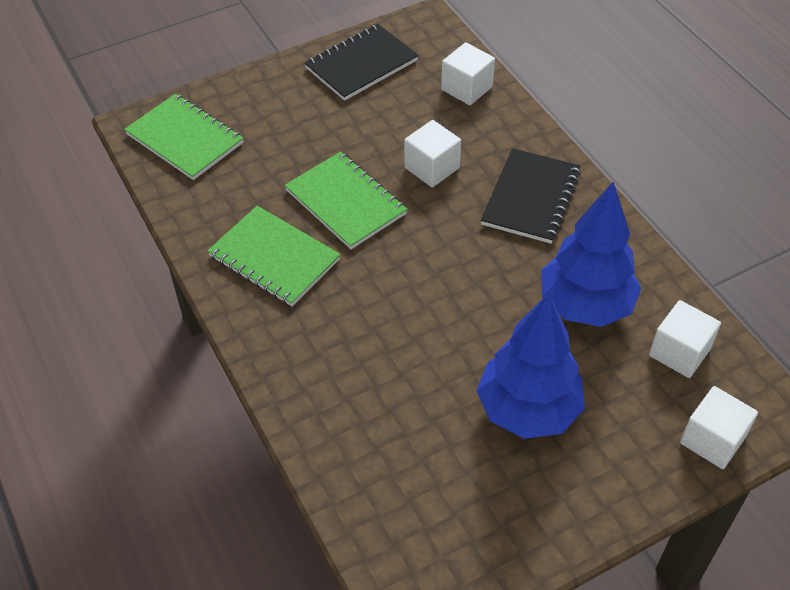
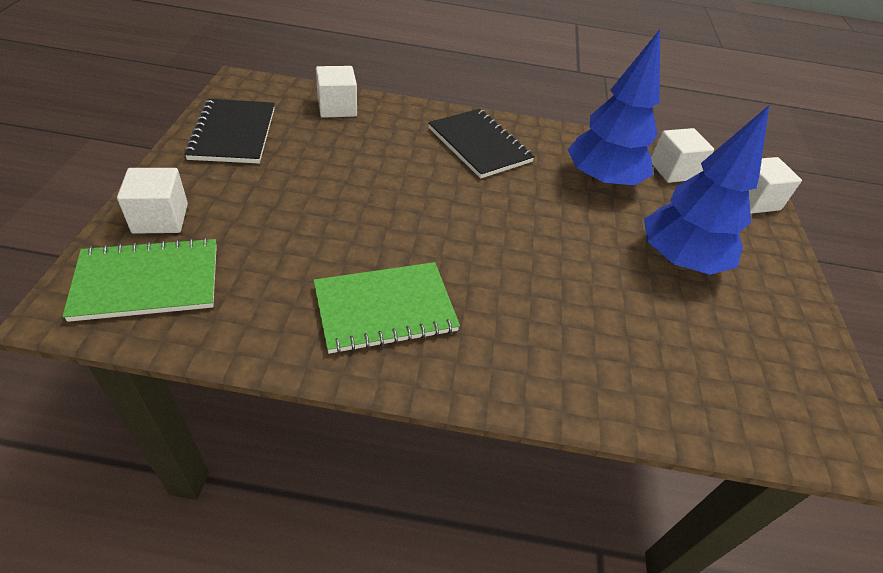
camera: 60 degrees left, 5 degrees down
(345, 202) = (373, 228): green notebook -> none
(432, 168) = (394, 167): white cube -> white cube (160, 218)

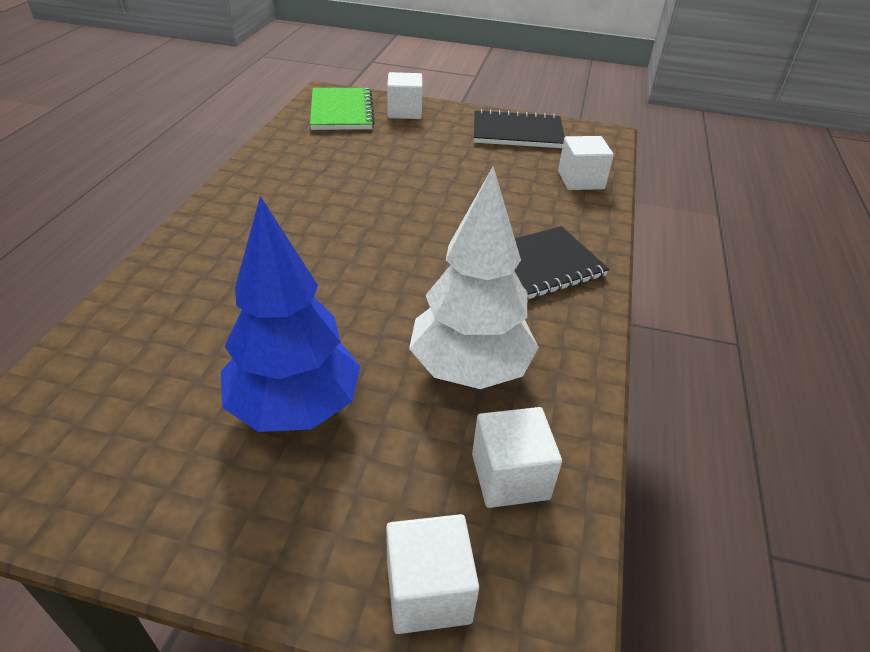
camera: 100 degrees right, 5 degrees down
(385, 309) = (288, 191): green notebook -> none
(602, 181) = (469, 370): blue tree -> white tree

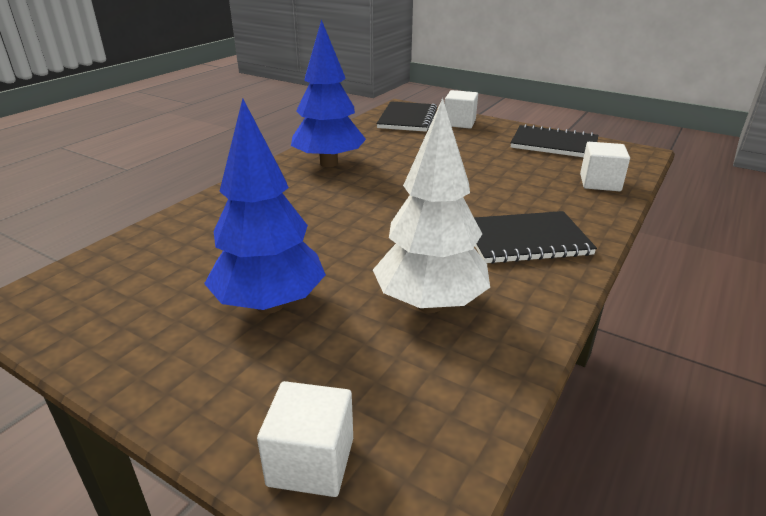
camera: 20 degrees right, 10 degrees down
(274, 191) = (328, 163): none -> blue tree
(341, 111) = (407, 118): green notebook -> black notebook
(510, 476) = (429, 390): white cube -> none

